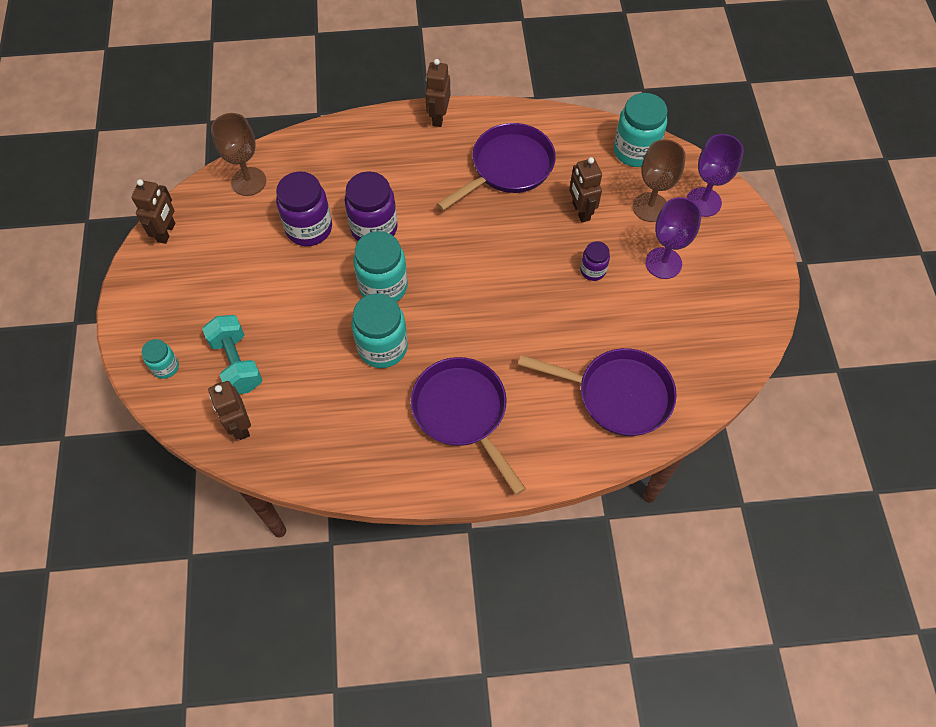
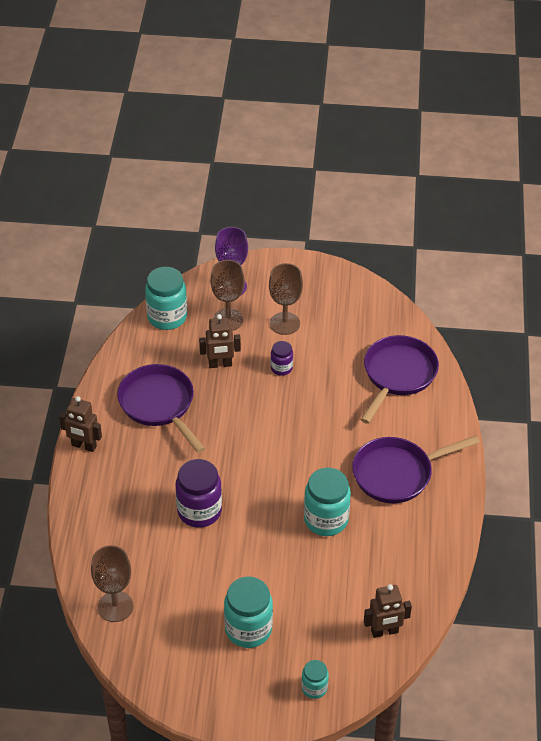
camera: 80 degrees left, 15 degrees down
(166, 232) = (159, 681): brown robot -> none
(237, 363) = (321, 630): turquoise dumbbell -> none
(309, 228) = (186, 561): purple jar -> none
(383, 286) = (264, 512): turquoise jar -> turquoise jar (248, 629)
(663, 263) = (285, 323): purple goblet -> brown goblet

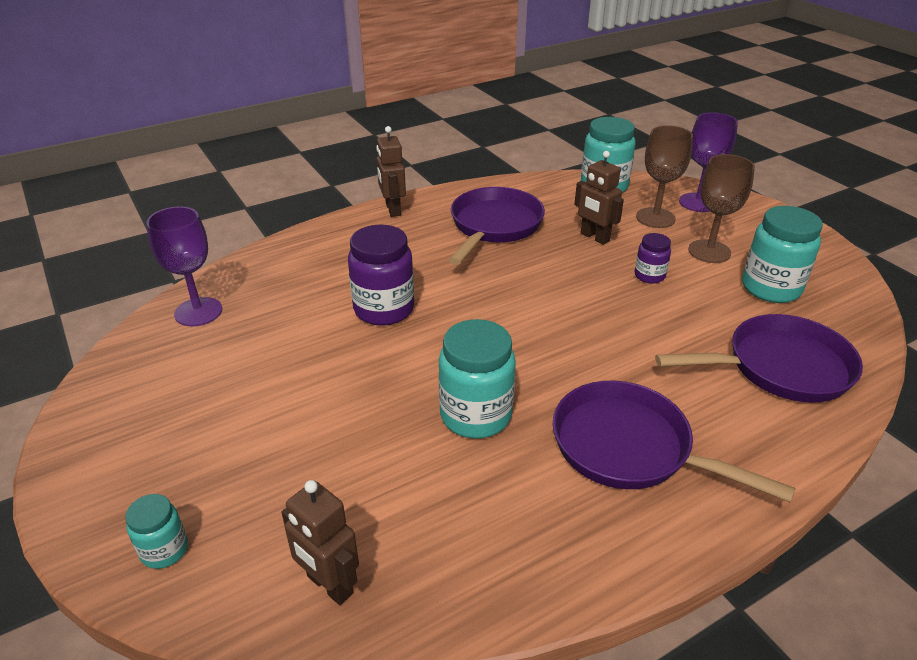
camera: 55 degrees right, 10 degrees down
(115, 606) = (198, 312): brown goblet -> purple goblet
(248, 629) = (233, 429): turquoise jar -> turquoise jar (770, 288)

